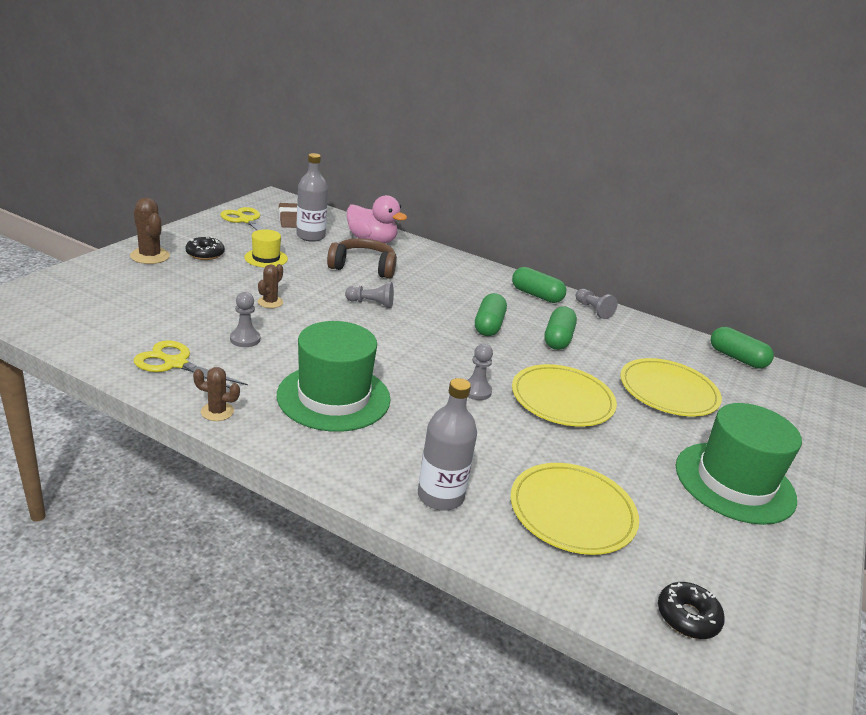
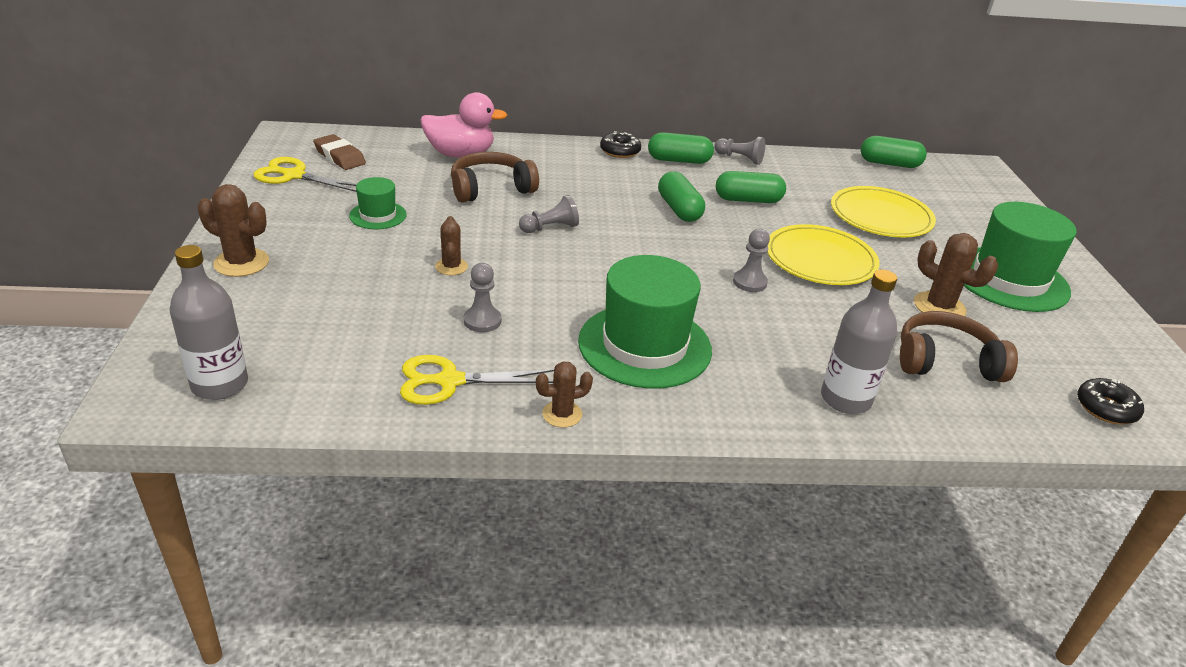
camera: 30 degrees left, 5 degrees up
(205, 254) = (303, 235): black donut -> black donut (620, 151)
(266, 258) = (378, 215): yellow hat -> green hat
(310, 236) = (390, 170): grey bottle -> grey bottle (220, 384)
(558, 339) = (748, 200): green capsule -> green capsule turned 75 degrees counterclockwise
(572, 511) = (945, 361): yellow plate -> brown headphones
(627, 473) = (939, 307): none -> brown cactus

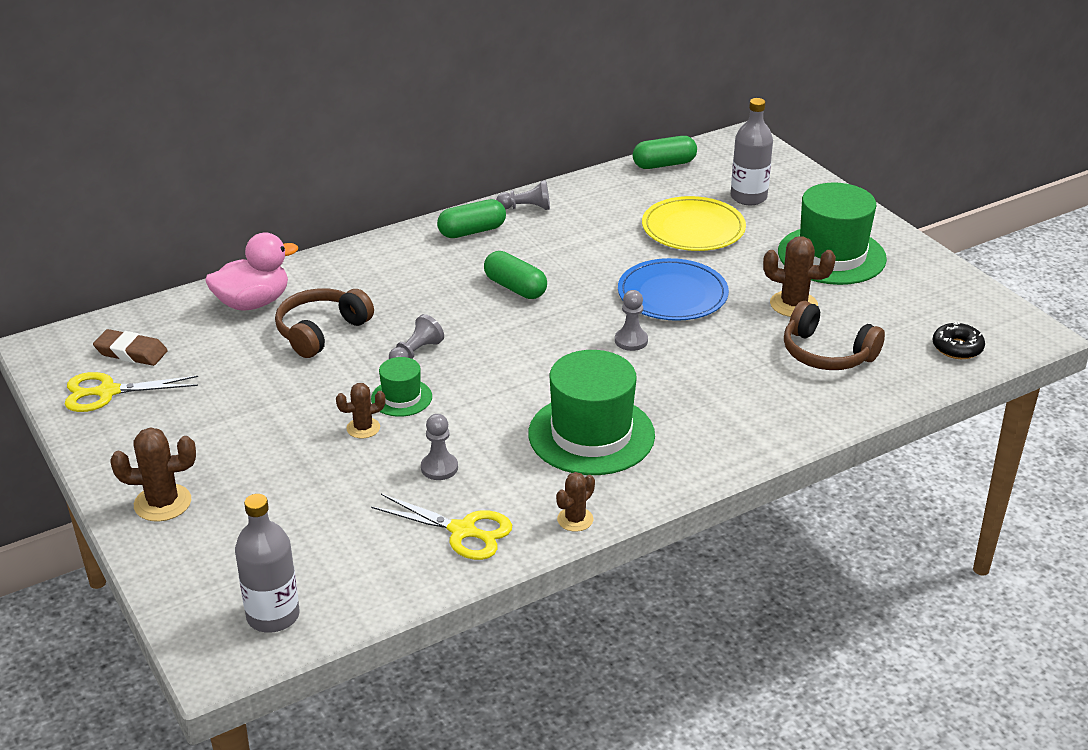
camera: 25 degrees left, 0 degrees up
(378, 215) = (240, 403): green hat -> green hat (401, 398)
(450, 381) = (462, 531): yellow scissors -> yellow scissors turned 120 degrees counterclockwise
(451, 267) = (363, 428): brown cactus -> brown cactus turned 75 degrees counterclockwise
(620, 151) = (407, 241): black donut -> none
(748, 200) = (568, 254): green capsule -> none
(820, 259) = (672, 294): yellow plate -> blue plate
(845, 399) = (774, 417): grey bottle -> grey bottle (748, 197)
(945, 361) = (826, 353): brown headphones -> brown headphones turned 120 degrees counterclockwise

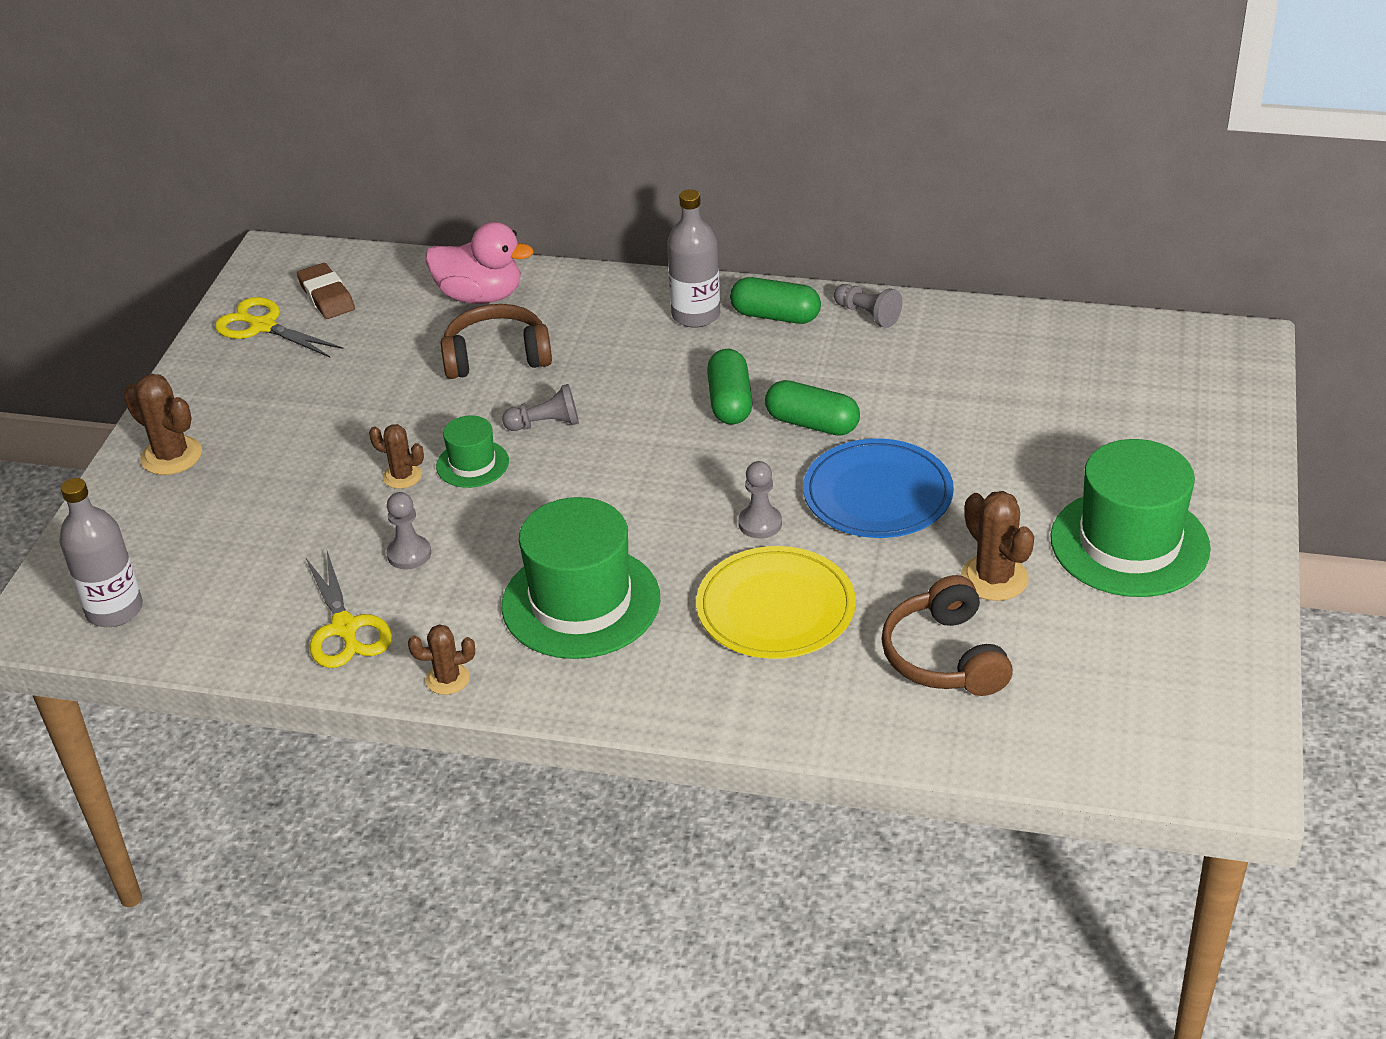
camera: 45 degrees right, 5 degrees up
(664, 164) = (1095, 331): green capsule -> green capsule (812, 424)
(693, 228) = (1014, 427): yellow plate -> yellow plate (775, 608)
(748, 197) = (1136, 420): grey bottle -> grey bottle (696, 315)
(957, 348) = (1110, 739): black donut -> none

